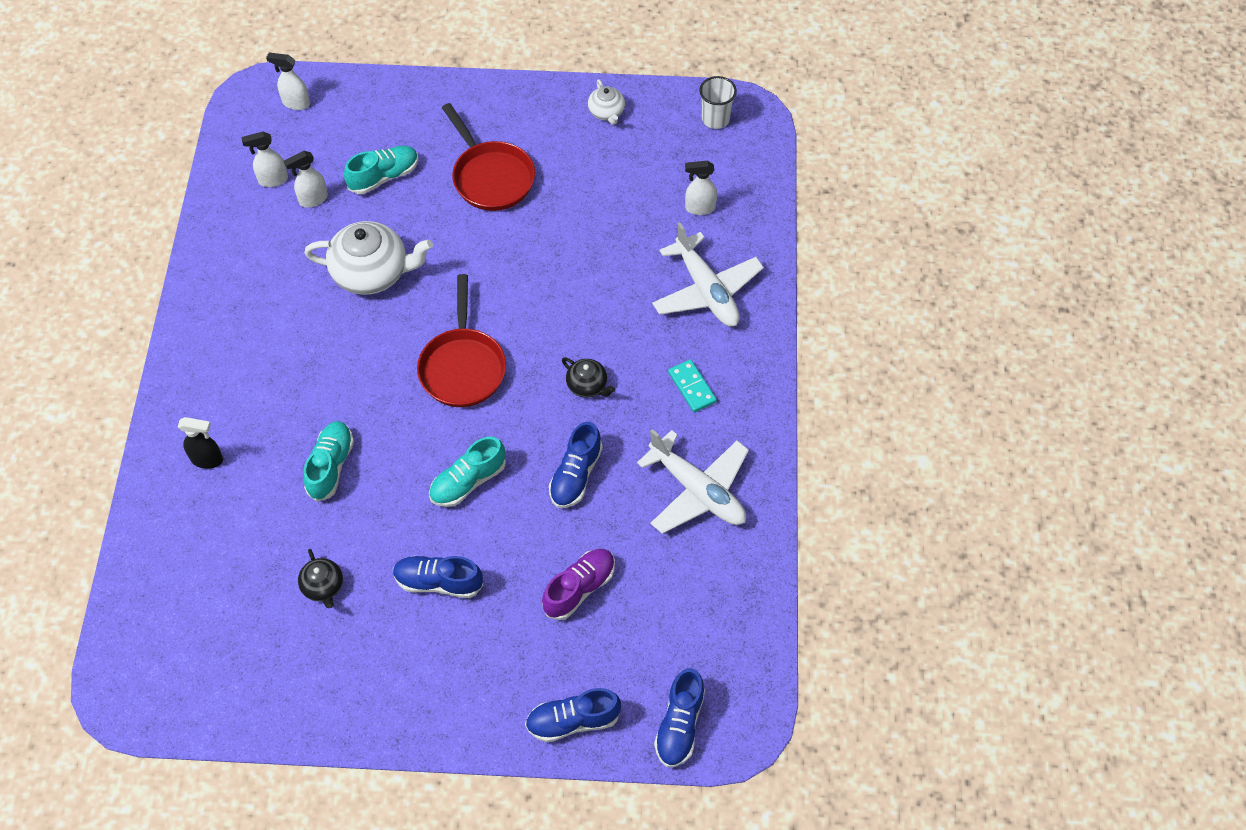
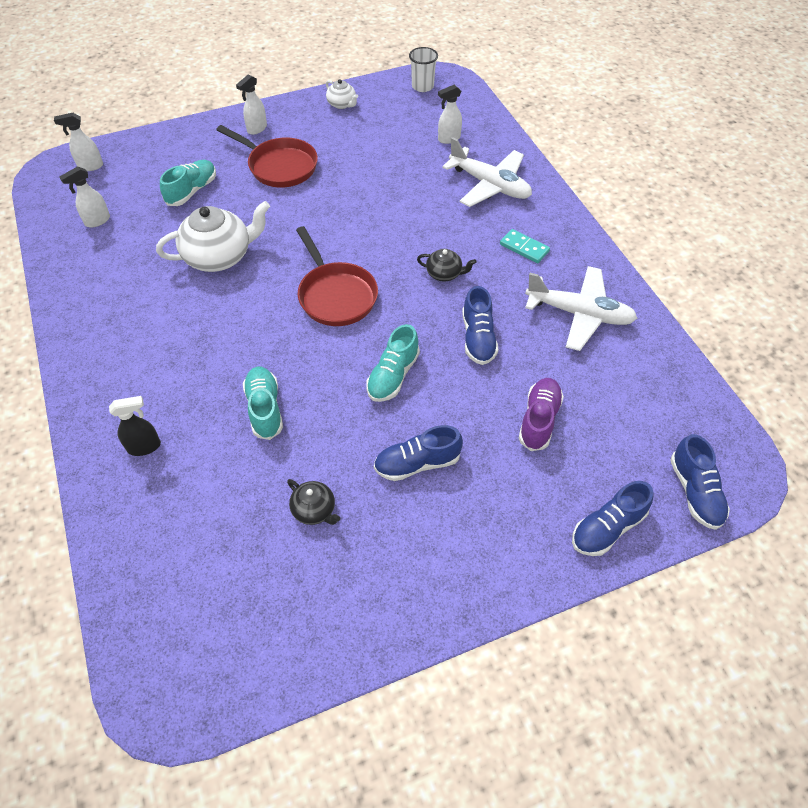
camera: 25 degrees left, 5 degrees down
(313, 199) = (140, 223): white spray bottle -> white spray bottle (257, 129)

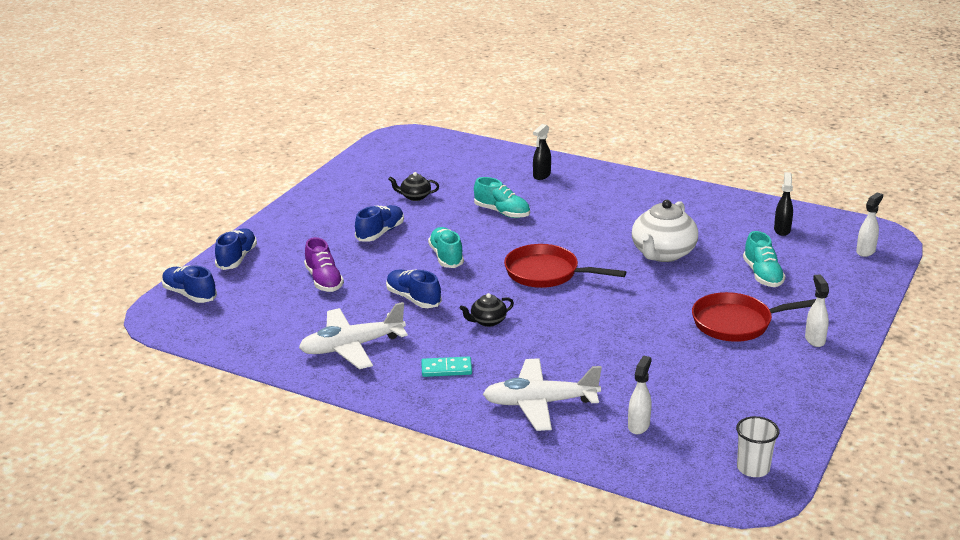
camera: 140 degrees right, 25 degrees down
(97, 221) = (782, 230): white spray bottle -> black spray bottle
(342, 104) = (791, 402): white teapot -> none

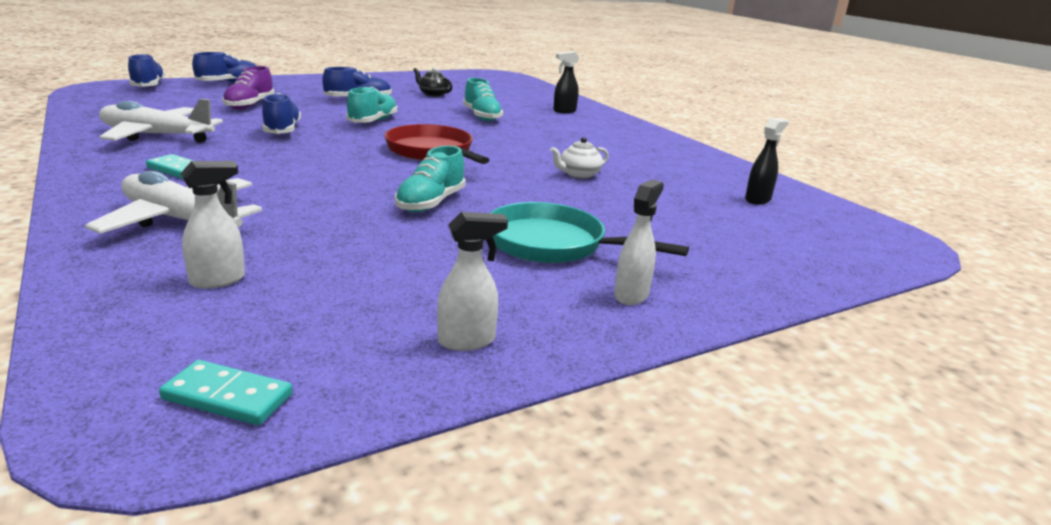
camera: 30 degrees right, 5 degrees down
(488, 321) = (301, 159): black teapot -> none
(662, 253) = (578, 175): white teapot -> white teapot, size x0.50
(737, 323) = (552, 244): red pan -> turquoise pan
(753, 468) = (227, 397): white cup -> turquoise domino
(762, 275) = (667, 221): turquoise shoe -> turquoise shoe (430, 203)
(866, 251) = (853, 246): white spray bottle -> white spray bottle (467, 341)

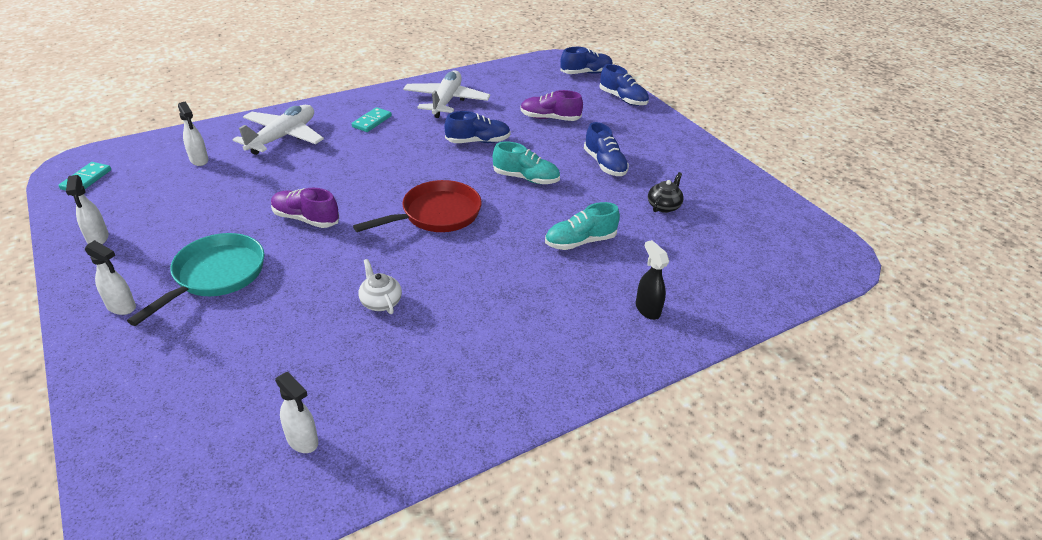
camera: 90 degrees right, 15 degrees up
(430, 203) = (306, 219): turquoise shoe -> purple shoe
(758, 200) = (303, 440): black spray bottle -> white spray bottle

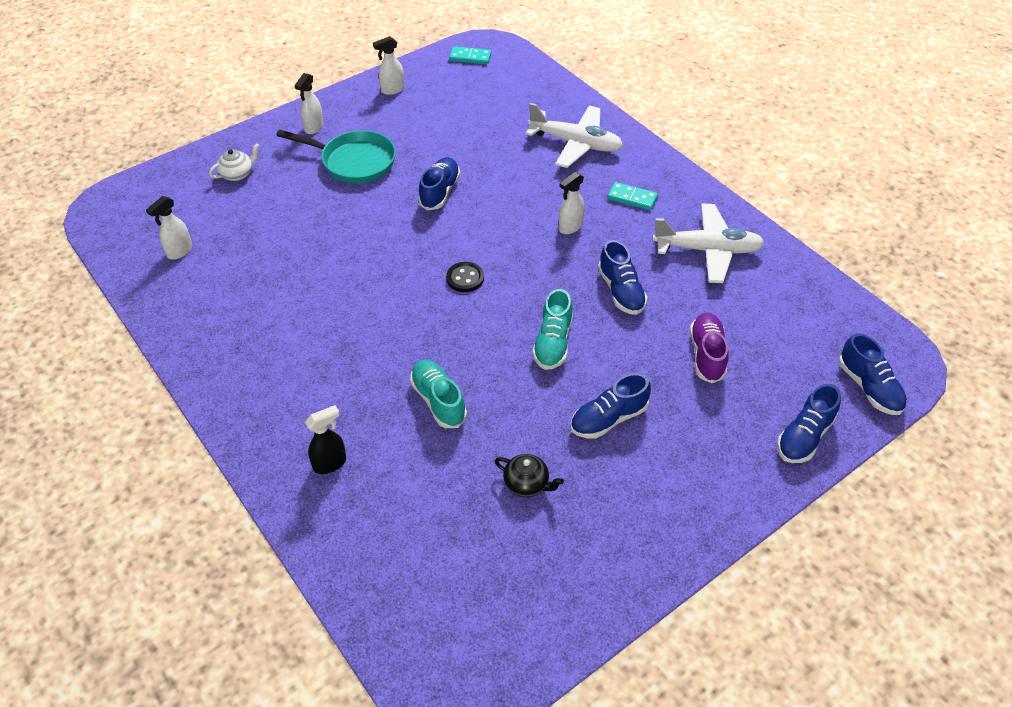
camera: 85 degrees right, 10 degrees up
(199, 160) = (517, 105): white spray bottle -> white spray bottle (570, 227)
(306, 219) = (440, 192): purple shoe -> blue shoe
(380, 302) = (328, 263): white teapot -> white teapot (237, 174)
(436, 214) = (465, 278): red pan -> black button

